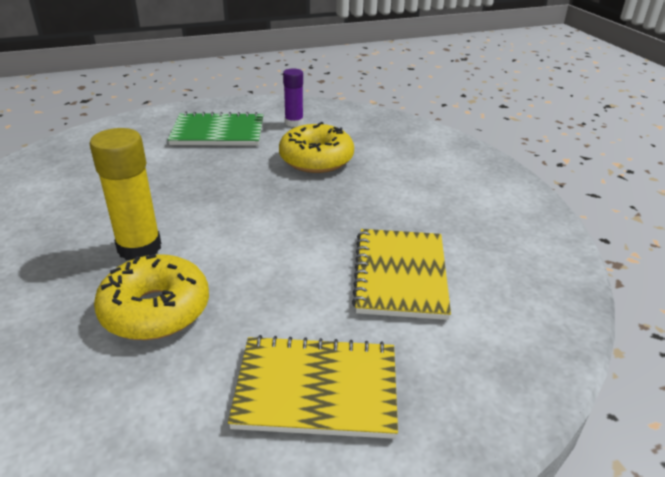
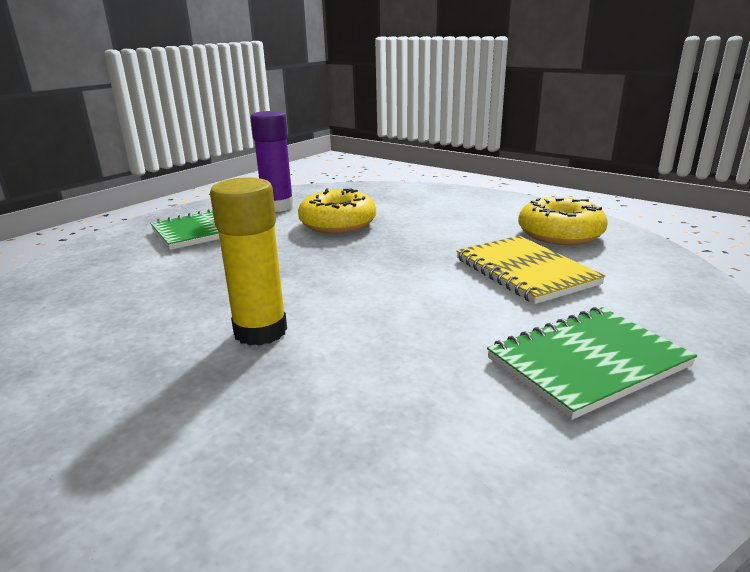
camera: 30 degrees left, 10 degrees down
(156, 310) = (356, 369): yellow donut -> yellow donut (560, 234)
(294, 123) = (277, 207): purple glue stick -> purple glue stick, size x1.62
(316, 389) = (587, 362): yellow notebook -> green notebook

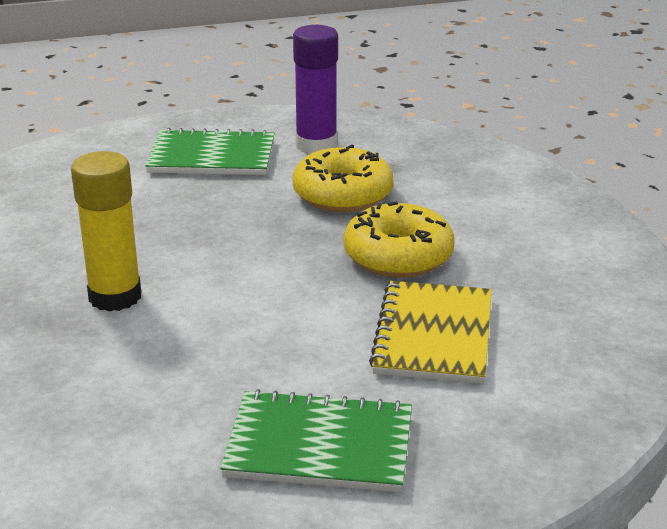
camera: 35 degrees right, 5 degrees up
(560, 234) = (564, 305): yellow donut -> yellow donut (398, 256)

